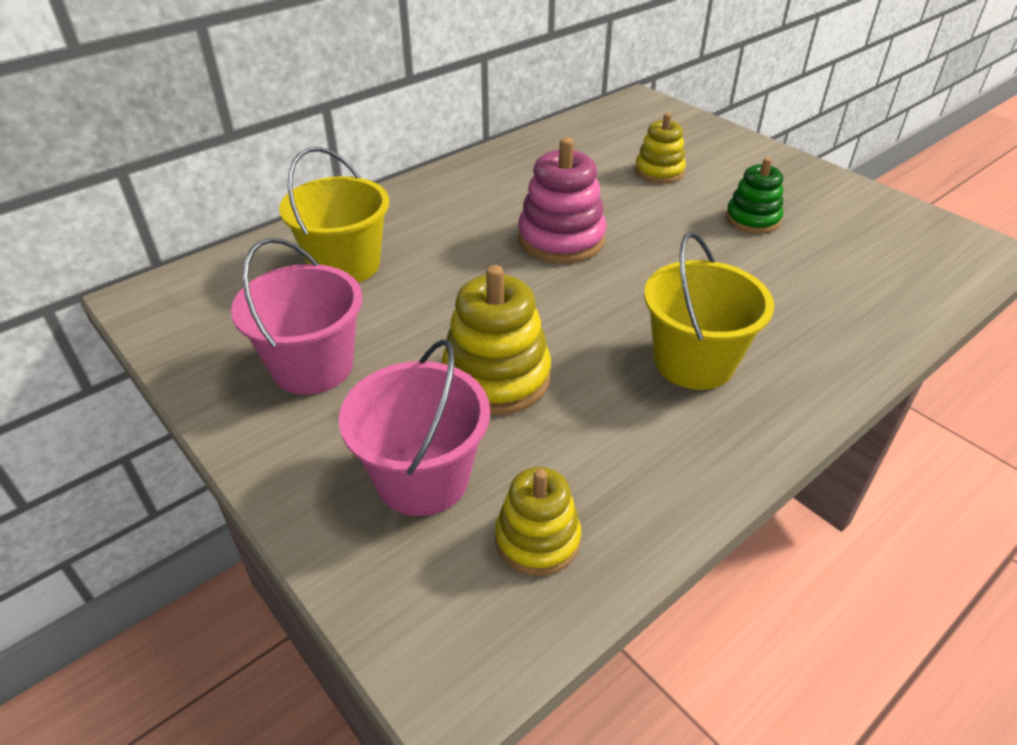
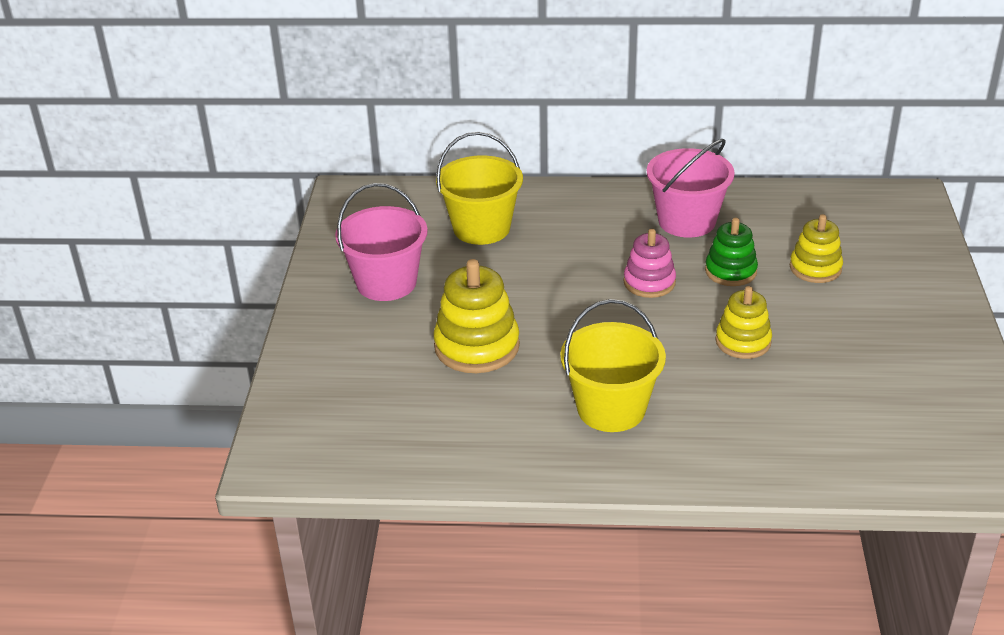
camera: 45 degrees right, 5 degrees down
(422, 478) = (367, 374): pink bucket -> pink bucket (686, 221)
(537, 539) = (383, 437): yellow stacking toy -> yellow stacking toy (743, 341)
(561, 239) = (649, 282): pink stacking toy -> pink stacking toy, size x0.64
(752, 219) = (828, 344): green stacking toy -> green stacking toy (730, 271)

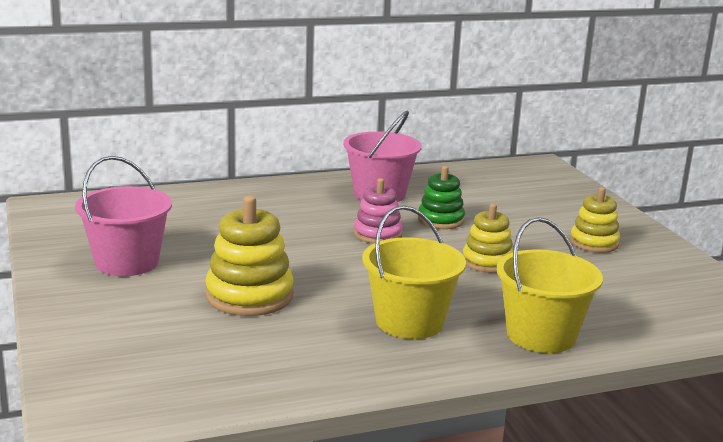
camera: 25 degrees left, 15 degrees down
(481, 228) = (198, 216): yellow bucket -> yellow bucket (541, 335)
(815, 268) = (506, 211): yellow stacking toy -> yellow stacking toy (594, 243)

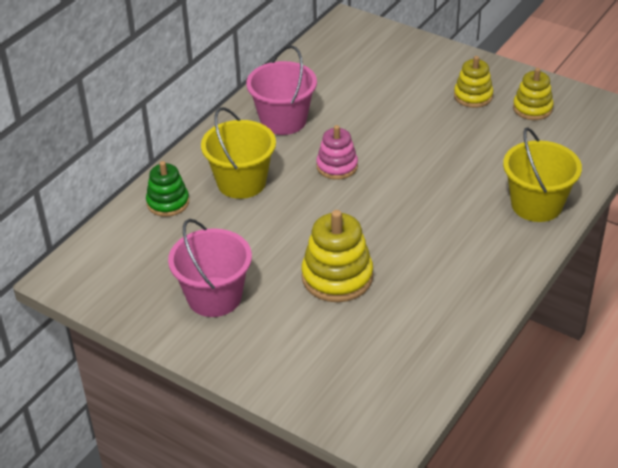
camera: 35 degrees left, 20 degrees up
(409, 322) = (456, 239): yellow bucket -> yellow bucket (241, 182)
(440, 220) = (357, 127): green stacking toy -> green stacking toy (168, 203)
(487, 262) = (434, 154): yellow stacking toy -> yellow stacking toy (532, 108)

